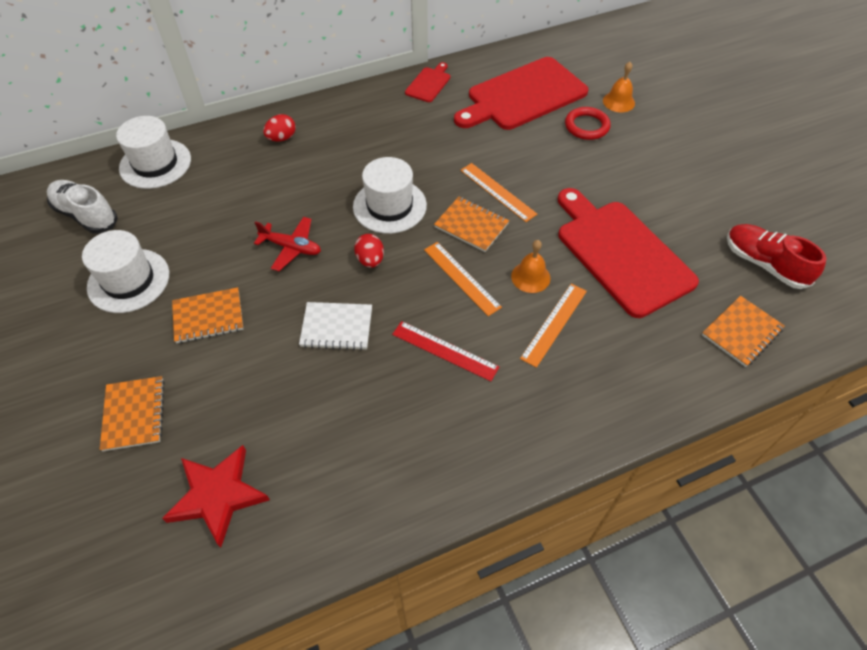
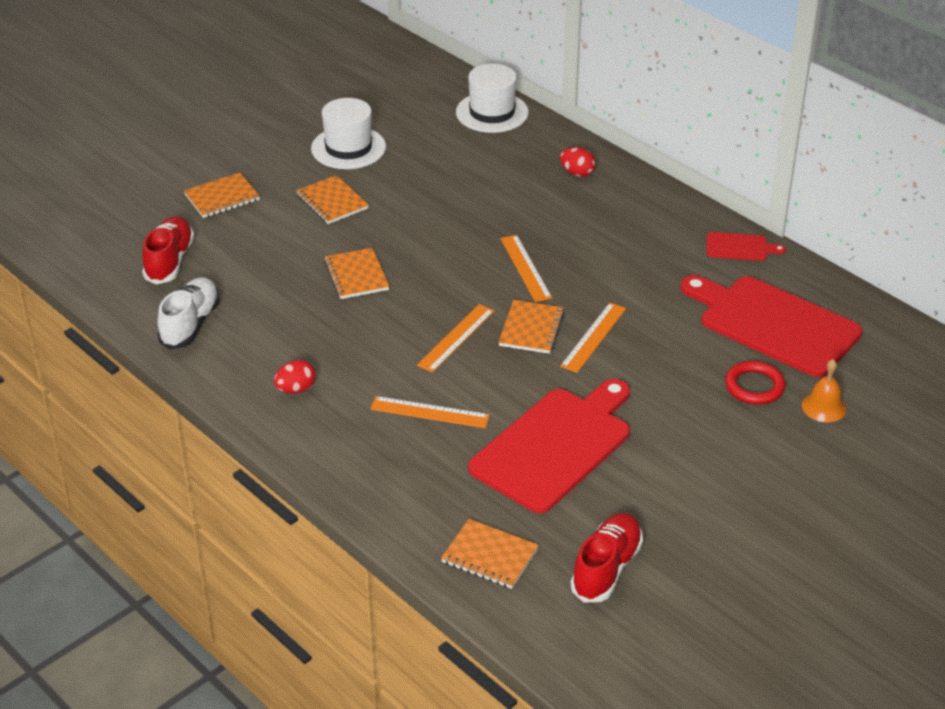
camera: 70 degrees right, 15 degrees down
(86, 215) = (407, 100): white shoe -> white shoe (190, 324)
(217, 495) = (169, 261): red star -> red shoe
(291, 248) = (435, 223): red plane -> none
(337, 327) = (356, 275): white notebook -> orange notebook
(370, 260) = (446, 274): red egg -> red egg (296, 389)
(389, 206) = (525, 268): white hat -> orange ruler
(445, 350) = (362, 347): red ruler -> none
(530, 277) = (483, 384): orange bell -> none

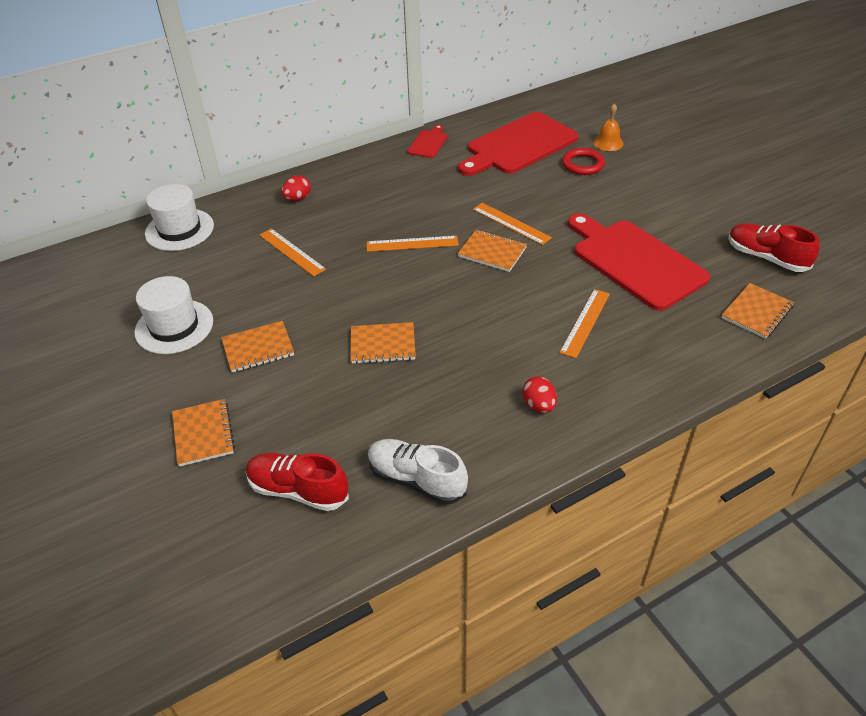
camera: 75 degrees left, 5 degrees up
(456, 338) = (492, 294): orange ruler -> orange ruler (292, 252)

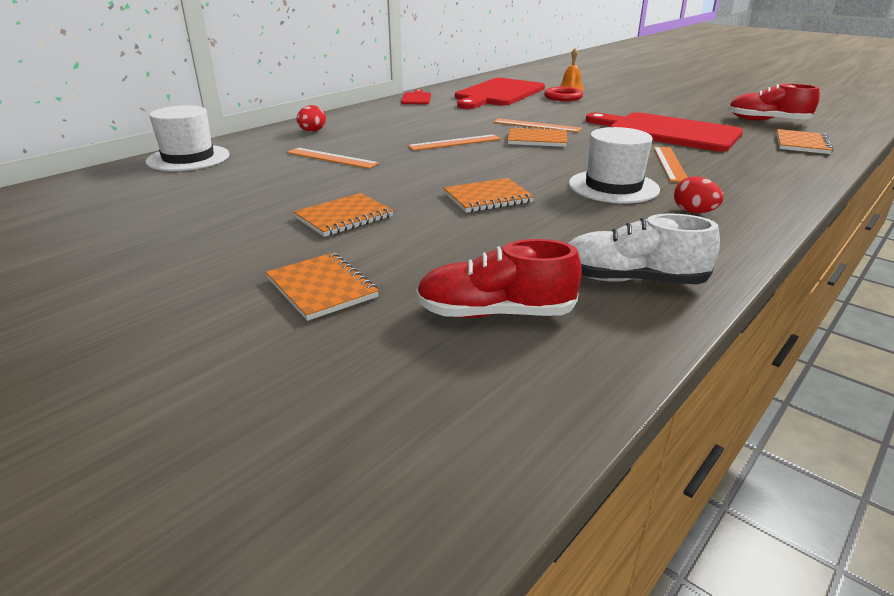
camera: 20 degrees left, 15 degrees down
(174, 326) = (222, 216): white hat -> white hat (613, 187)

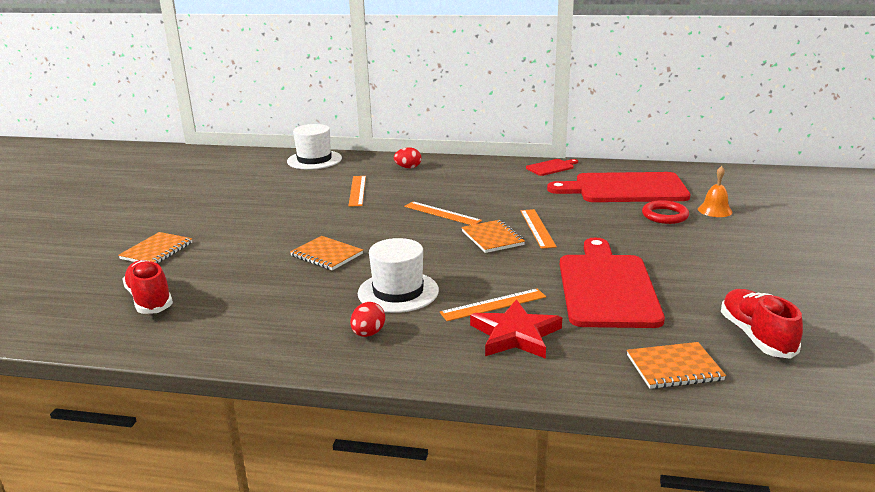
camera: 60 degrees right, 5 degrees down
(344, 217) = (255, 226): orange notebook -> none
(632, 280) = (217, 330): white shoe -> none
(729, 168) = (515, 335): none -> red star

